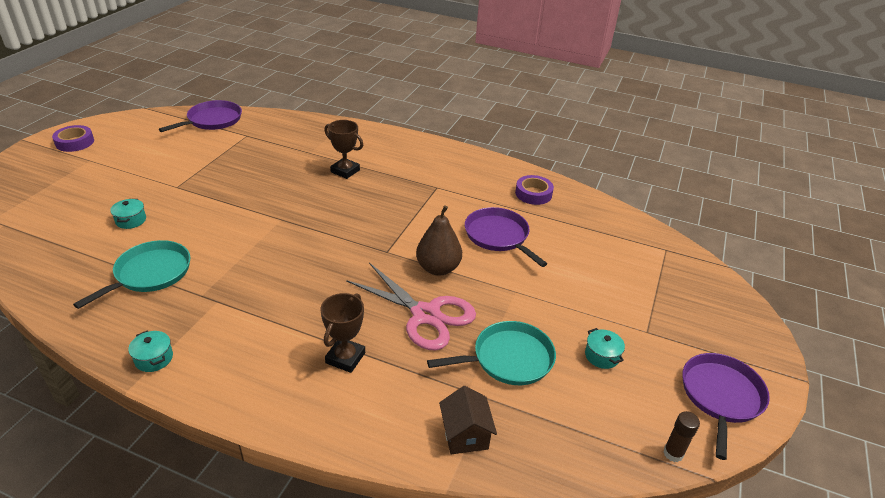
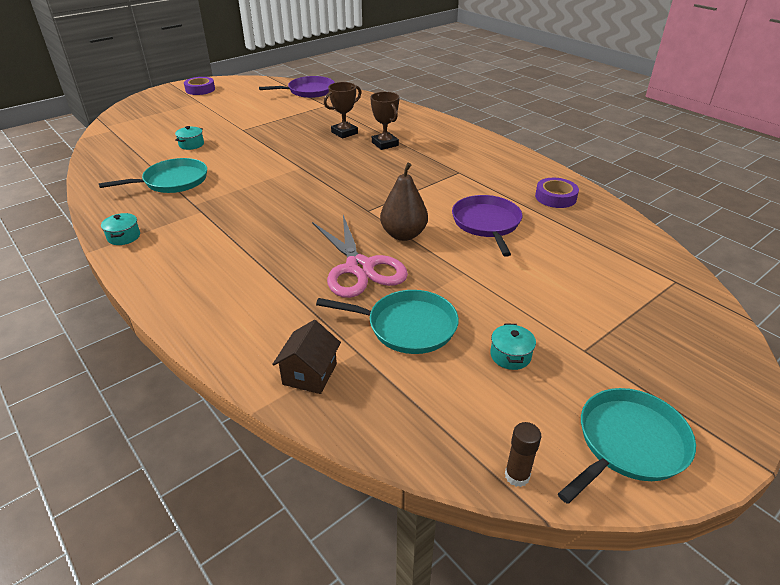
camera: 30 degrees right, 0 degrees up
(345, 358) = (261, 279): brown trophy -> brown trophy (344, 133)
(721, 397) = (628, 444): purple pan -> turquoise pan

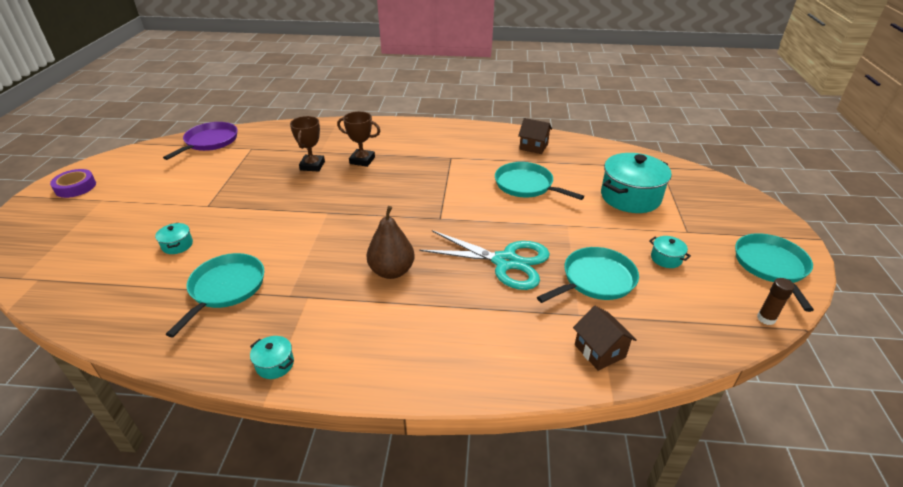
camera: 45 degrees left, 0 degrees up
(359, 267) = (505, 262): pink scissors -> turquoise scissors
(403, 235) = (492, 222): brown pear -> brown pear (392, 271)
(487, 224) = (526, 185): purple pan -> turquoise pan
(555, 197) = (533, 147): purple tape -> brown house
(578, 287) = (630, 197): none -> turquoise pot

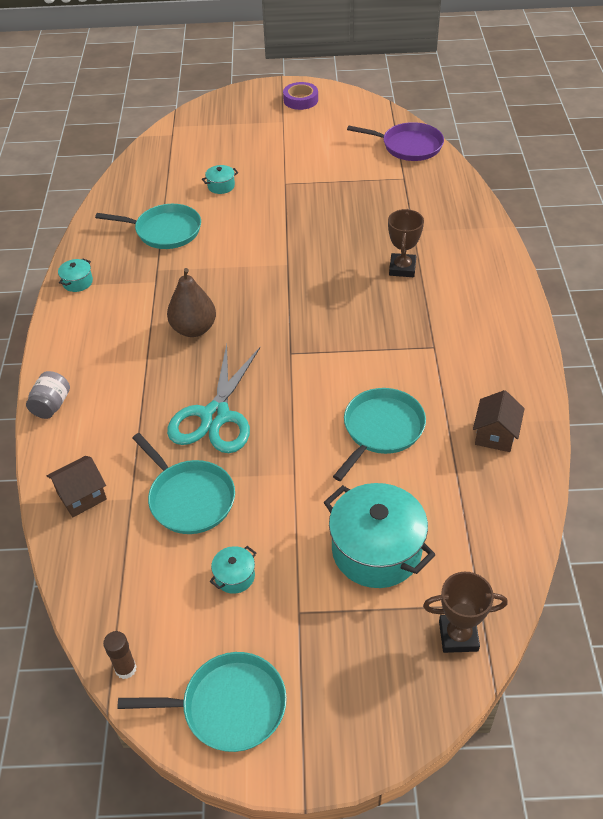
camera: 85 degrees right, 10 degrees up
(312, 166) = (378, 232): brown trophy -> brown trophy (458, 636)
(476, 381) = (51, 405): none -> grey jar

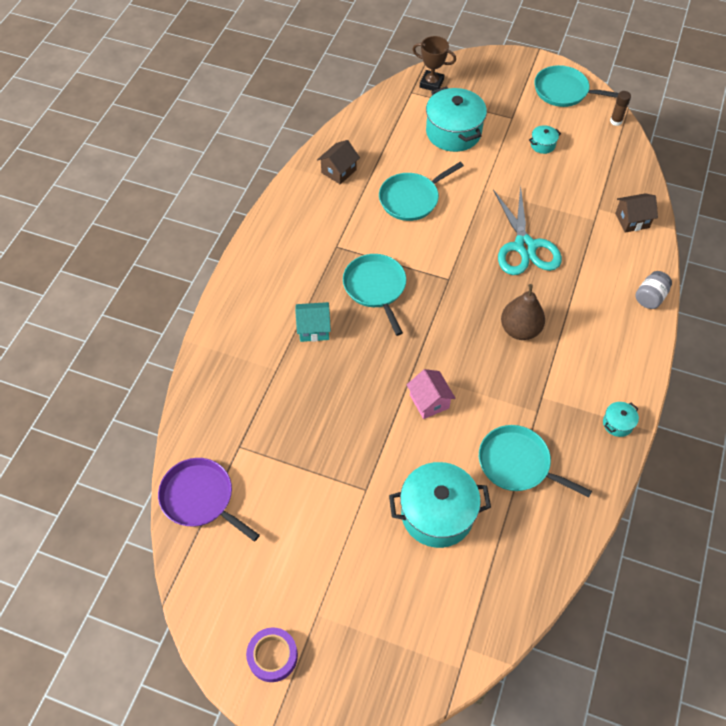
camera: 160 degrees left, 10 degrees up
(189, 498) = (559, 196): turquoise pan -> turquoise pan (376, 288)
(215, 416) = (524, 246): turquoise scissors -> turquoise scissors turned 135 degrees clockwise
(221, 186) = (437, 514): turquoise pot -> turquoise pot, size x2.25
(260, 248) = (429, 401): none -> pink house
(402, 268) = (314, 329): brown trophy -> turquoise house

